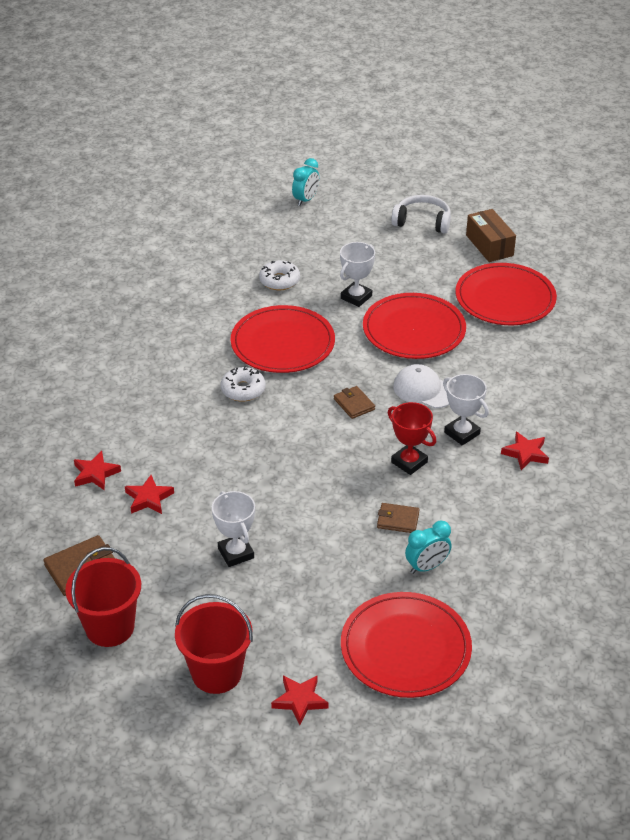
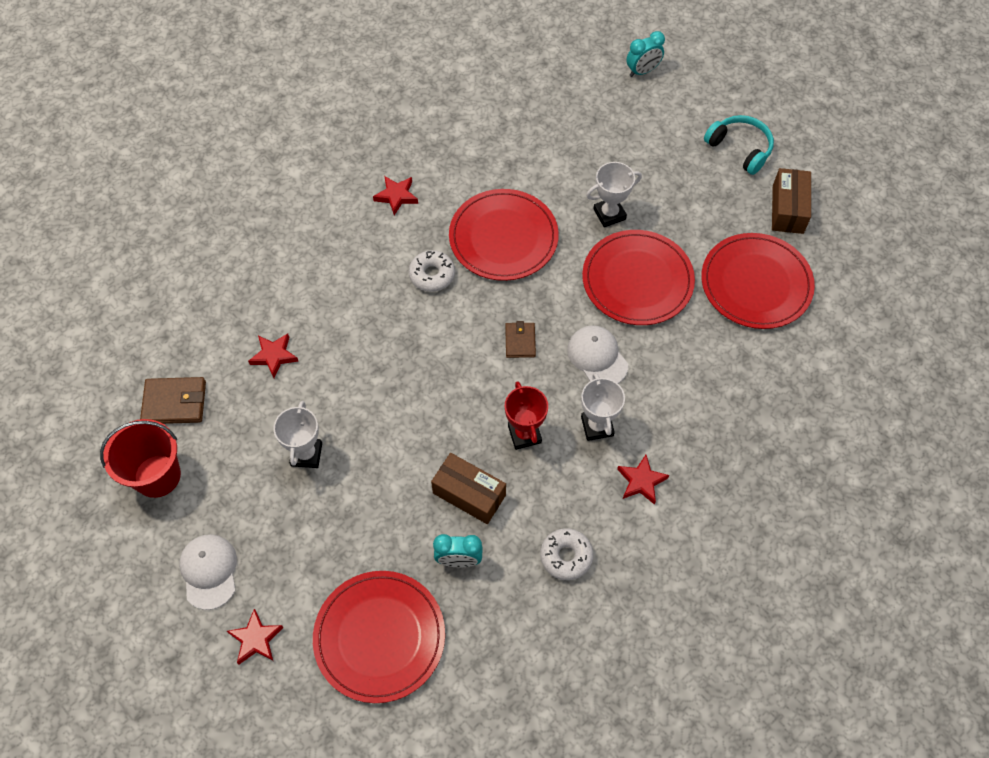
camera: 30 degrees right, 20 degrees up
(95, 474) = (248, 306): red star -> red star (396, 196)
(216, 673) = (209, 571): red bucket -> white cap
(279, 281) = (550, 161): white donut -> white donut (566, 556)
(398, 520) = (469, 494): brown wallet -> brown box
(422, 222) = (740, 149): white headphones -> turquoise headphones

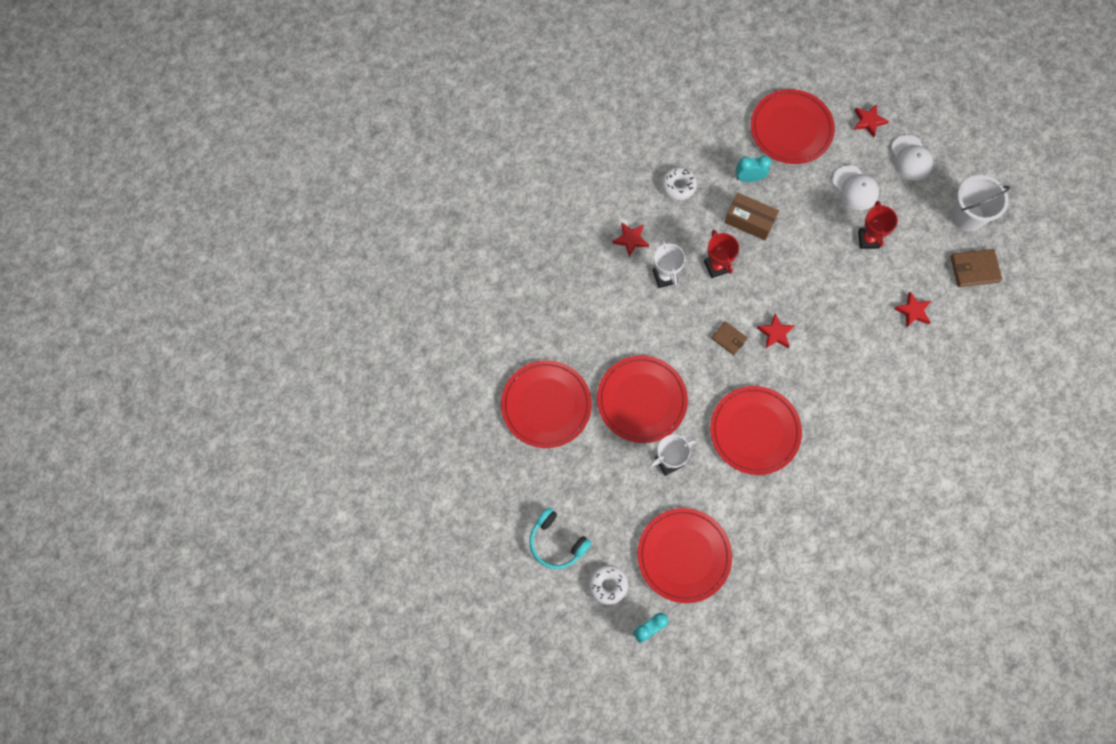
camera: 175 degrees right, 10 degrees up
(157, 476) = (967, 216): red bucket -> white bucket
(306, 454) = (868, 239): white trophy -> red trophy
(396, 196) = (852, 465): red star -> red star (775, 333)
(432, 275) = (807, 391): white donut -> white donut (608, 585)
(520, 341) = (729, 339): brown wallet -> brown wallet turned 45 degrees counterclockwise
(597, 357) = (669, 331): white cap -> white cap (855, 188)
(600, 128) = (684, 555): none -> red plate
(787, 209) = (517, 480): brown box -> none

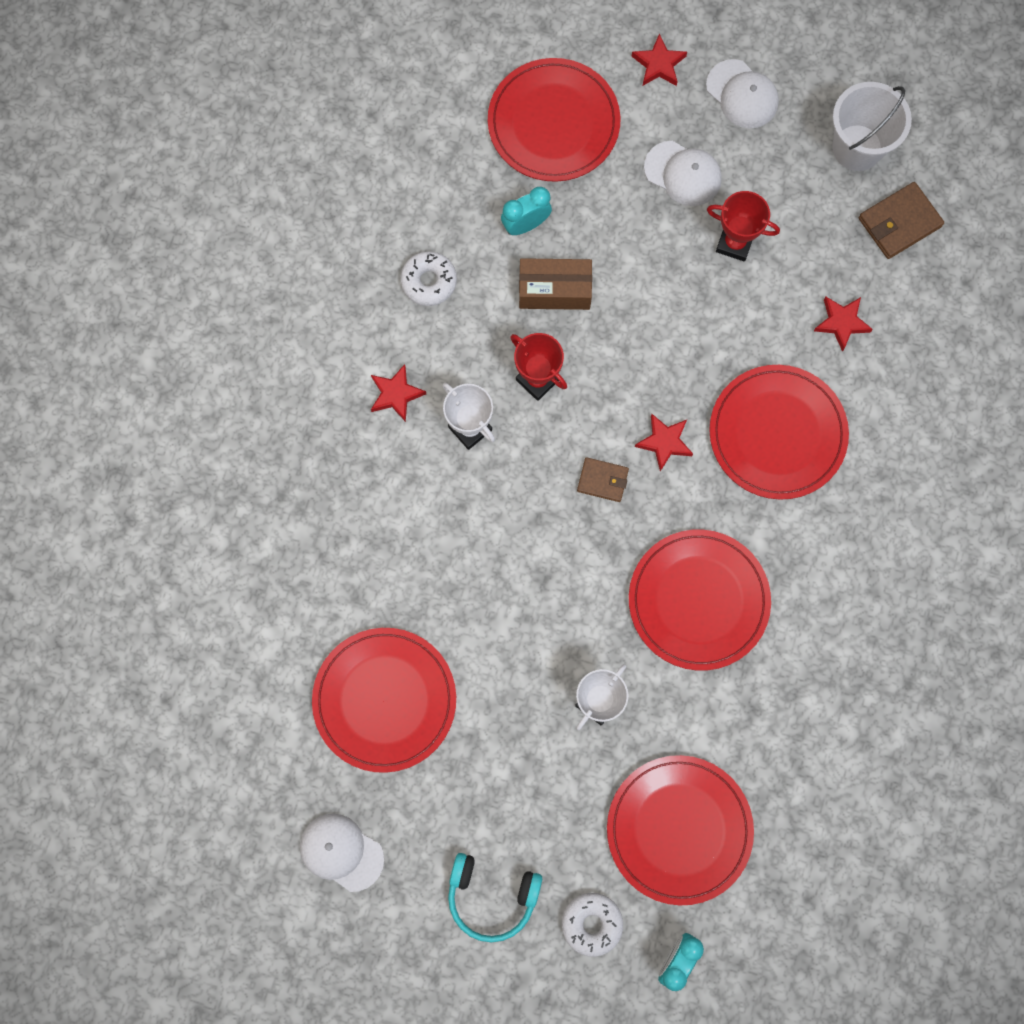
camera: 25 degrees left, 5 degrees up
(482, 478) = (341, 852): none -> white cap
(641, 400) = (519, 629): red plate -> red plate (777, 433)
(868, 239) = (734, 243): red trophy -> red trophy turned 45 degrees counterclockwise

